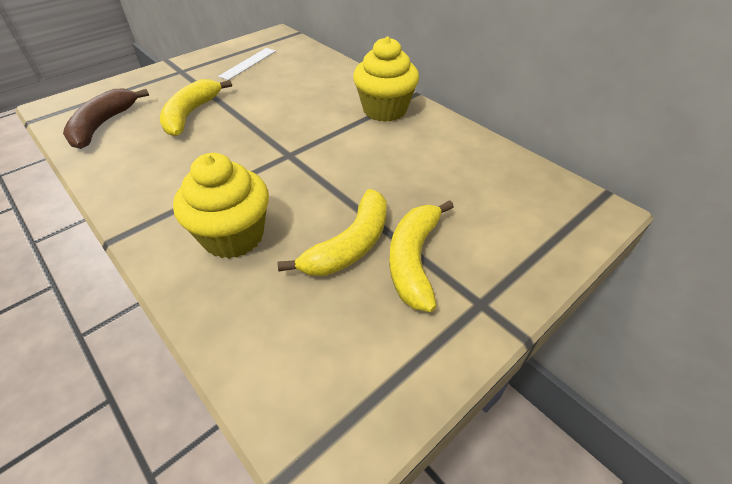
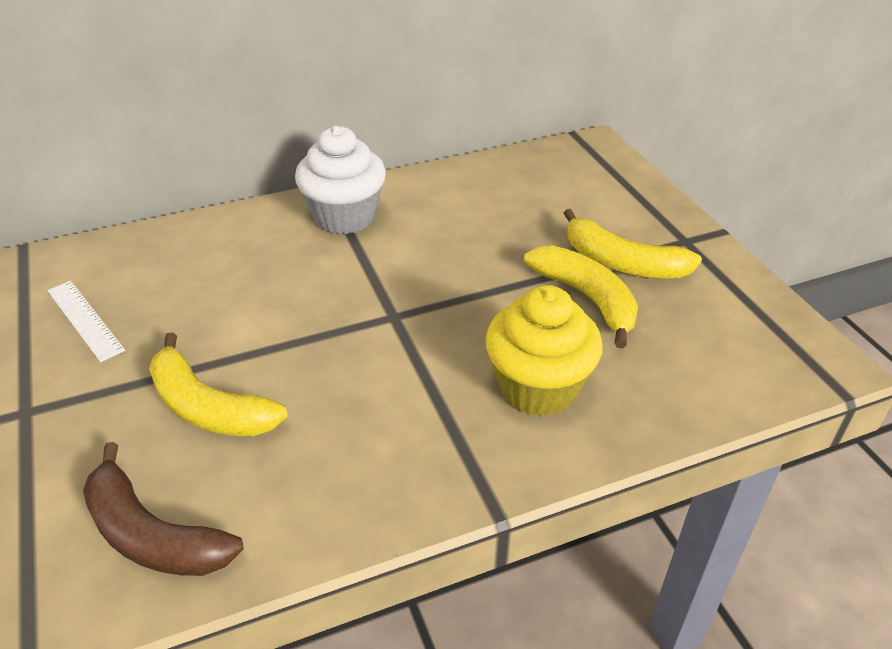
camera: 70 degrees left, 5 degrees down
(384, 110) = (344, 216): yellow cupcake -> white cupcake

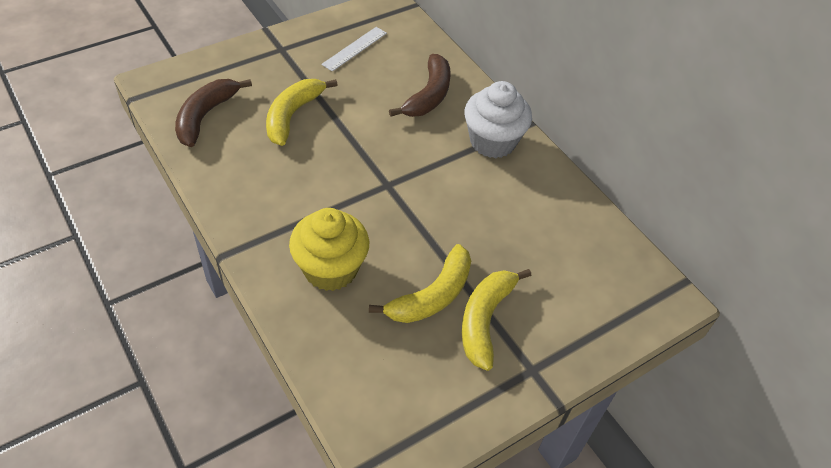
camera: 75 degrees right, 10 degrees up
(233, 257) = (429, 95): none -> brown banana

